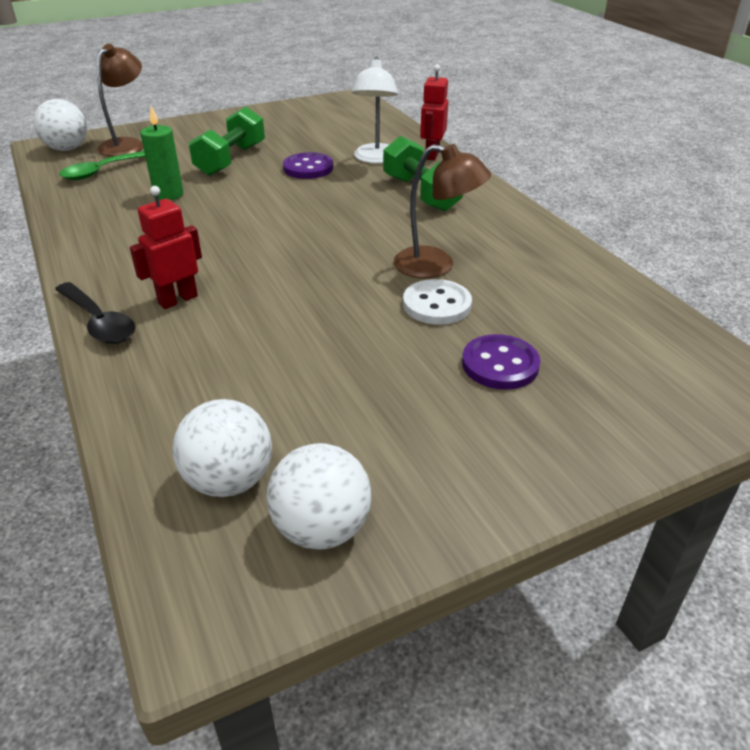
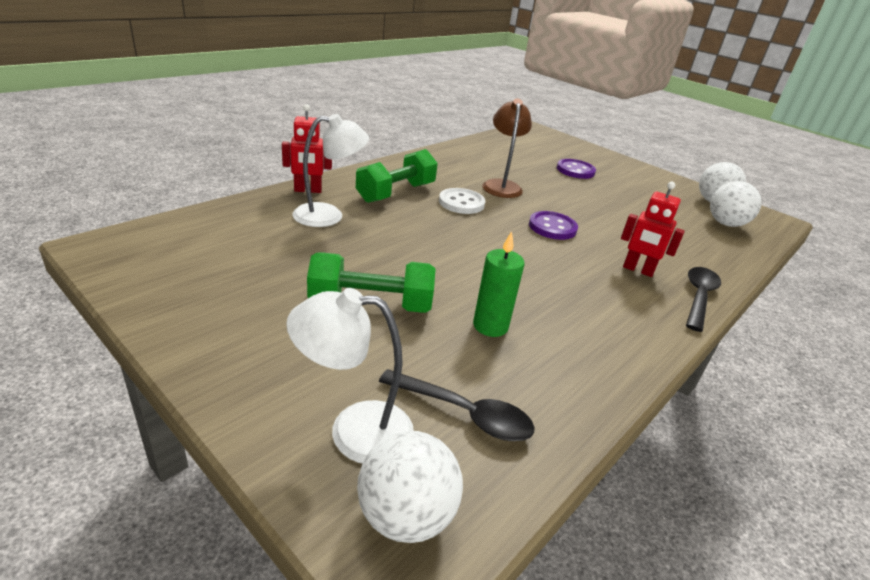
camera: 115 degrees left, 5 degrees down
(104, 171) = (464, 413): green spoon -> black spoon
(127, 144) = (354, 430): brown lamp -> white lamp
(308, 168) = (370, 248): purple button -> purple button (552, 227)
(437, 304) = (543, 184): white button -> white button (461, 203)

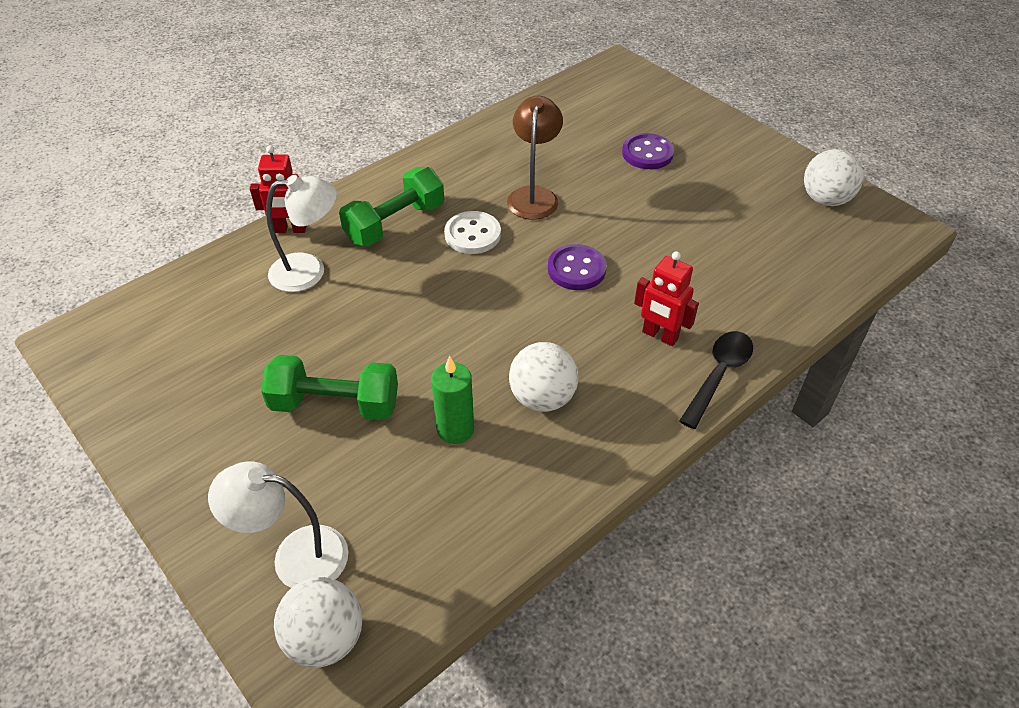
camera: 10 degrees right, 15 degrees up
(464, 413) = (401, 538): black spoon -> none
(725, 224) = (821, 242): white ball -> white ball (542, 398)

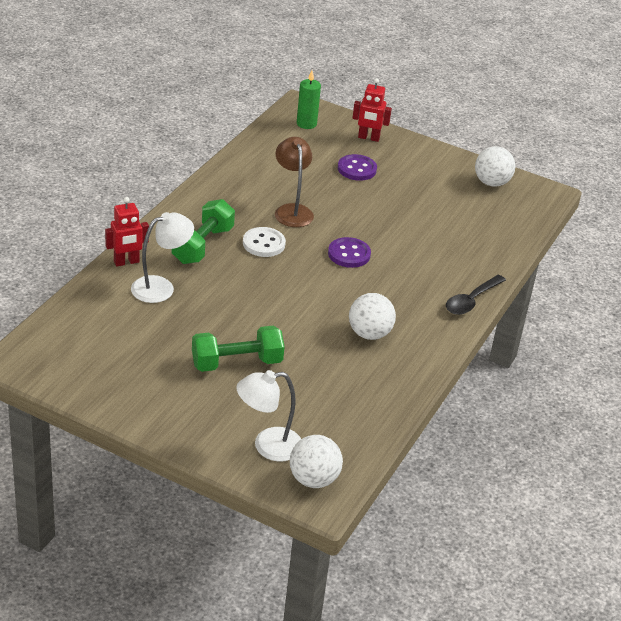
camera: 25 degrees left, 10 degrees down
(455, 429) = (324, 361): green candle -> green candle (306, 124)
(659, 336) = (424, 285): red robot -> red robot (368, 138)
(718, 375) = (471, 301): black spoon -> black spoon turned 150 degrees counterclockwise

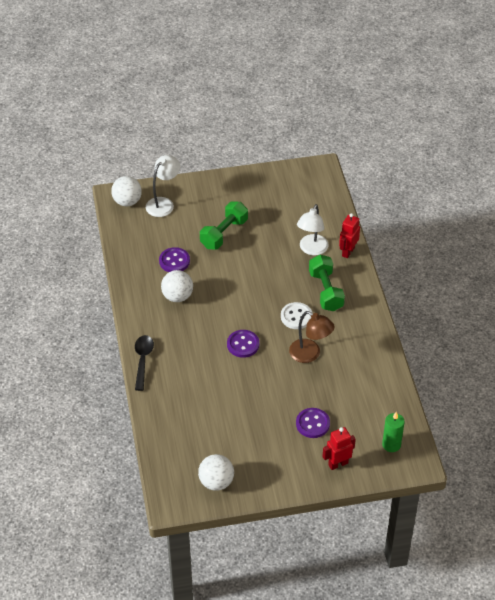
camera: 145 degrees right, 10 degrees up
(332, 370) = (174, 261): none -> purple button

